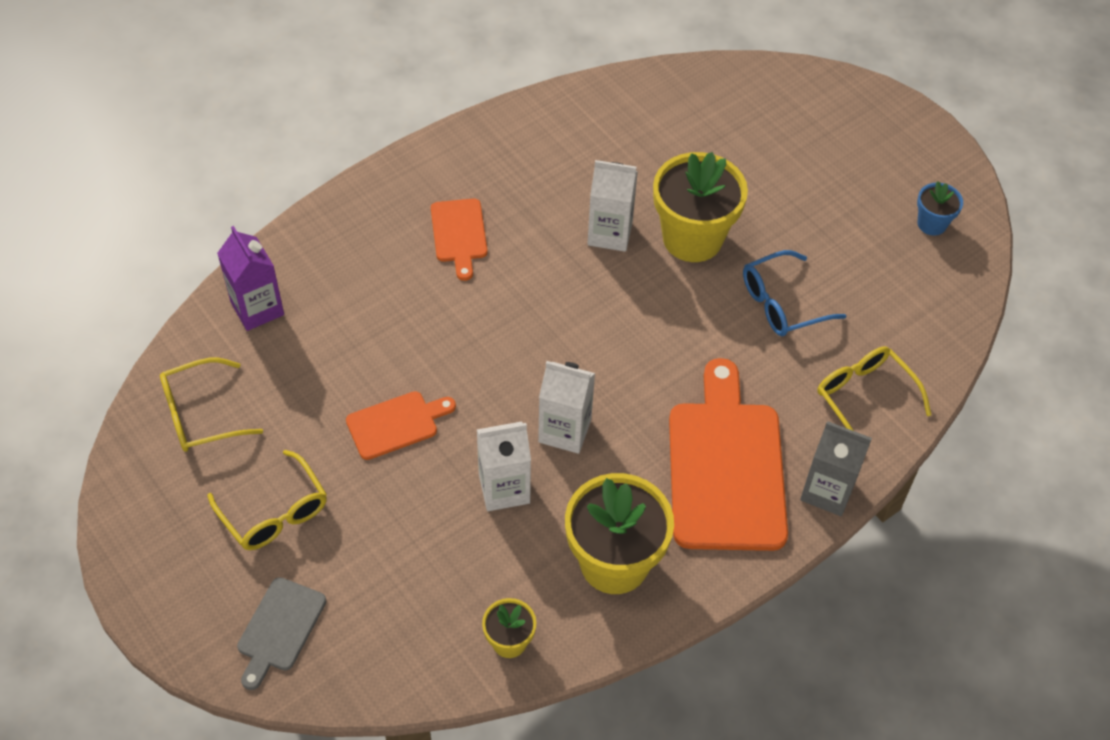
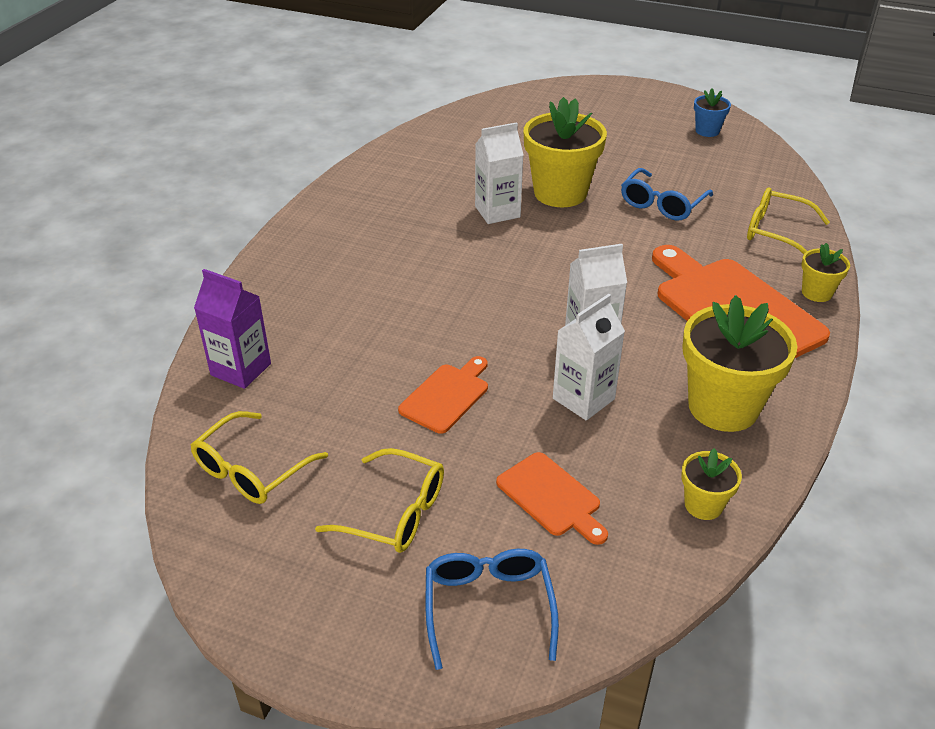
camera: 30 degrees left, 15 degrees down
(279, 628) = (488, 606): grey cutting board -> blue glasses
(459, 234) = (378, 254): orange cutting board -> orange cutting board (551, 497)
(827, 491) = (816, 293): grey carton -> yellow flower pot

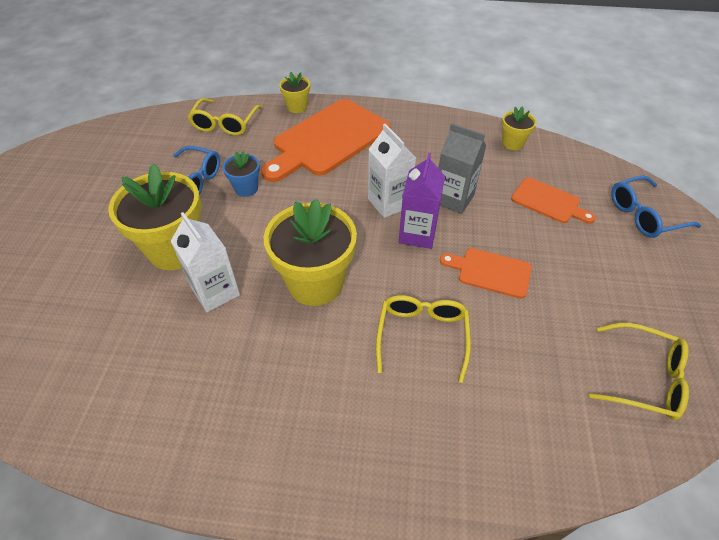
camera: 105 degrees left, 10 degrees up
(241, 369) = (542, 442): purple carton -> purple carton (417, 234)
(395, 513) = (614, 273): yellow glasses -> yellow glasses (422, 335)
(551, 497) = (548, 202): orange cutting board -> orange cutting board turned 90 degrees clockwise
(583, 399) = (453, 199): white carton -> grey carton
(707, 131) = (56, 164): blue flower pot -> blue flower pot (246, 188)
(723, 407) = (428, 140): yellow flower pot -> yellow flower pot (315, 283)

